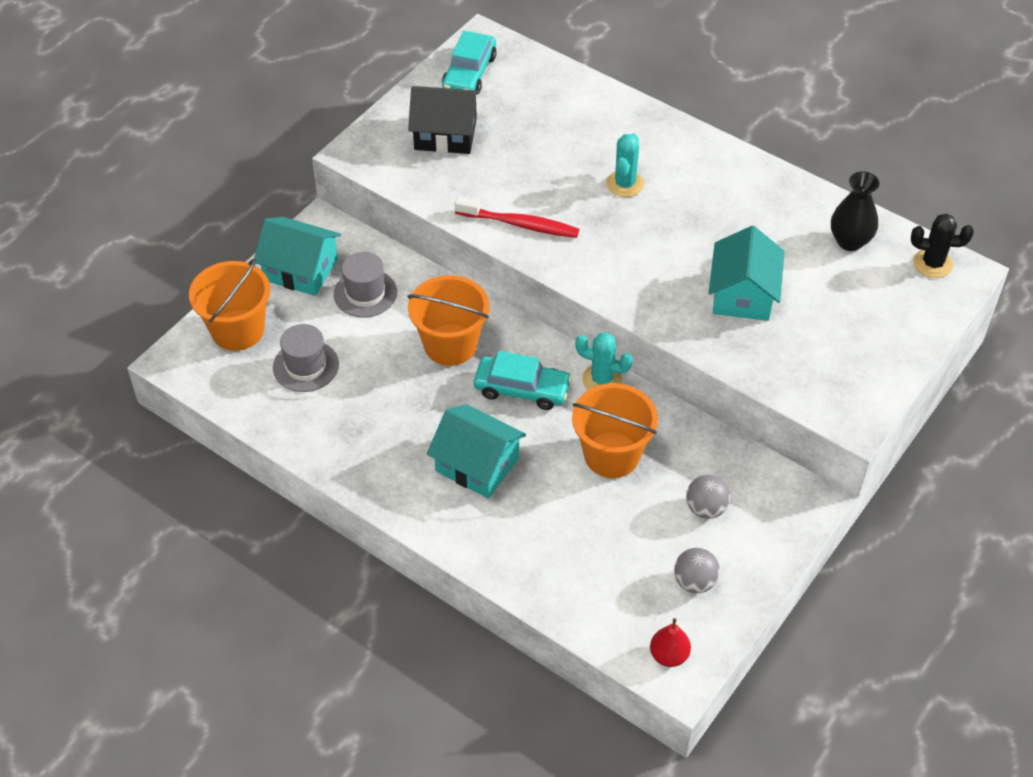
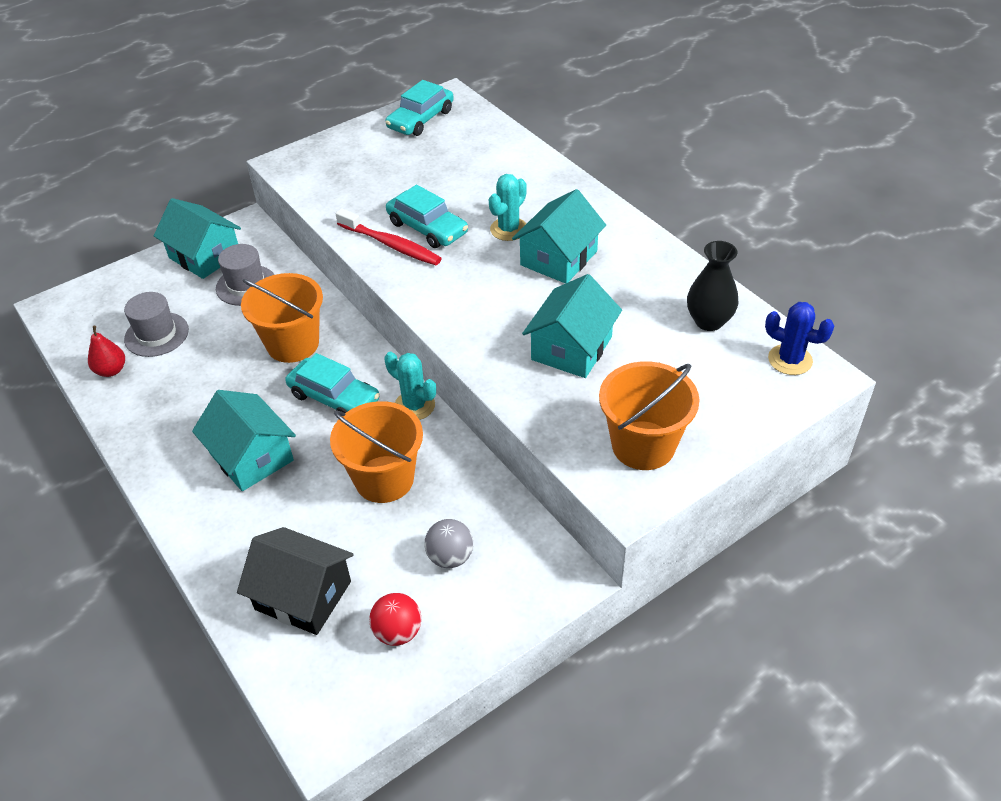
camera: 20 degrees right, 5 degrees down
(237, 330) = (120, 293): orange bucket -> orange bucket (643, 445)
(445, 134) = (370, 162): black house -> black house (303, 595)
(545, 198) = (427, 228): none -> turquoise car
(669, 655) = (327, 706): red pear -> red pear (111, 370)
(687, 205) = (559, 258): none -> turquoise house
(694, 582) = (398, 632): grey ball -> red ball
(932, 263) = (790, 360): black cactus -> blue cactus

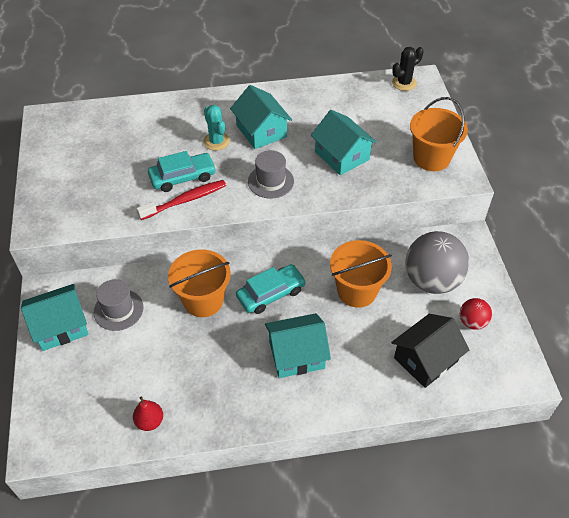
camera: 65 degrees left, 5 degrees up
(156, 334) = (130, 381): grey hat -> grey hat (271, 181)
(414, 406) = (305, 256): turquoise cactus -> none
(421, 119) = (57, 139): turquoise car -> none
(450, 557) = (432, 280): grey ball -> grey ball, size x2.04
(709, 321) = (357, 97): black vase -> none
(790, 360) = (404, 83): blue cactus -> black cactus

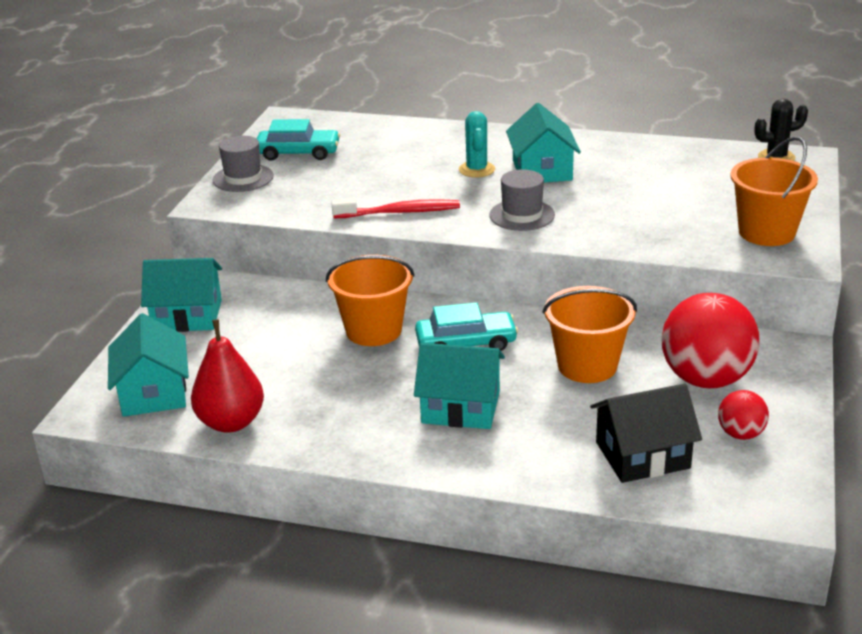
camera: 25 degrees right, 20 degrees down
(118, 310) = (264, 316): grey hat -> grey hat (243, 178)
(150, 421) = (231, 422): red pear -> red pear, size x1.73
(183, 177) = (411, 192): turquoise car -> turquoise car (298, 153)
(342, 156) = (636, 209): turquoise house -> turquoise house (153, 392)
(432, 280) = (706, 379): grey ball -> red ball

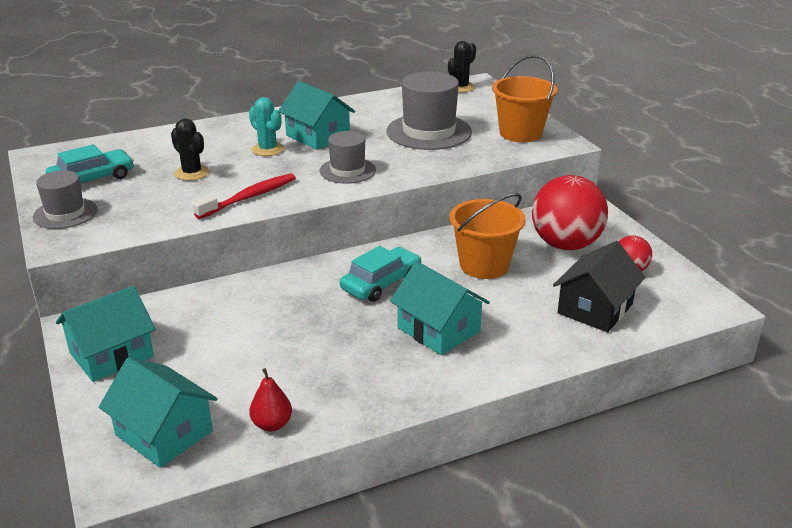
camera: 40 degrees left, 0 degrees up
(231, 422) = (272, 424): red pear -> red pear, size x0.58
(373, 330) = (298, 301): orange bucket -> none
(382, 173) = (192, 173): none -> black cactus
(461, 407) = (438, 330): turquoise house -> turquoise house turned 75 degrees clockwise
(663, 199) = (429, 132): none -> grey hat

